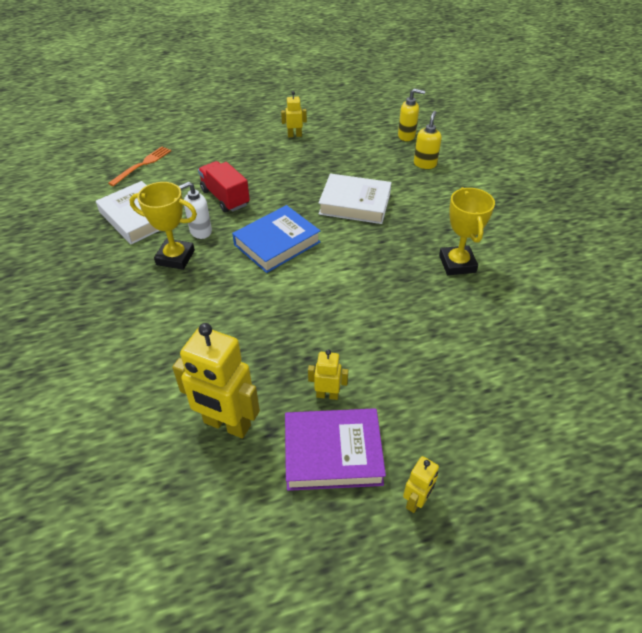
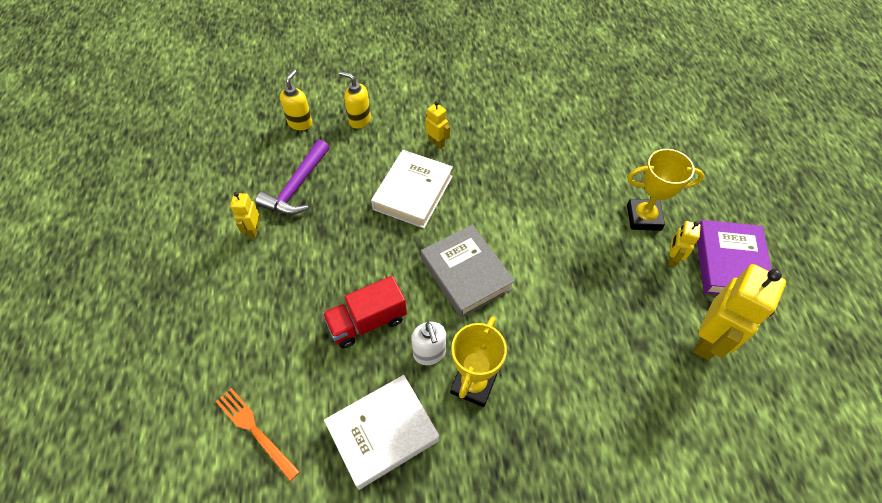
camera: 80 degrees left, 10 degrees up
(277, 243) = (466, 274): blue book -> grey book
(340, 146) = (297, 186): none -> purple hammer
(416, 501) = (764, 218): yellow robot -> yellow robot (437, 143)
(457, 264) = (520, 134): yellow trophy -> yellow trophy (643, 217)

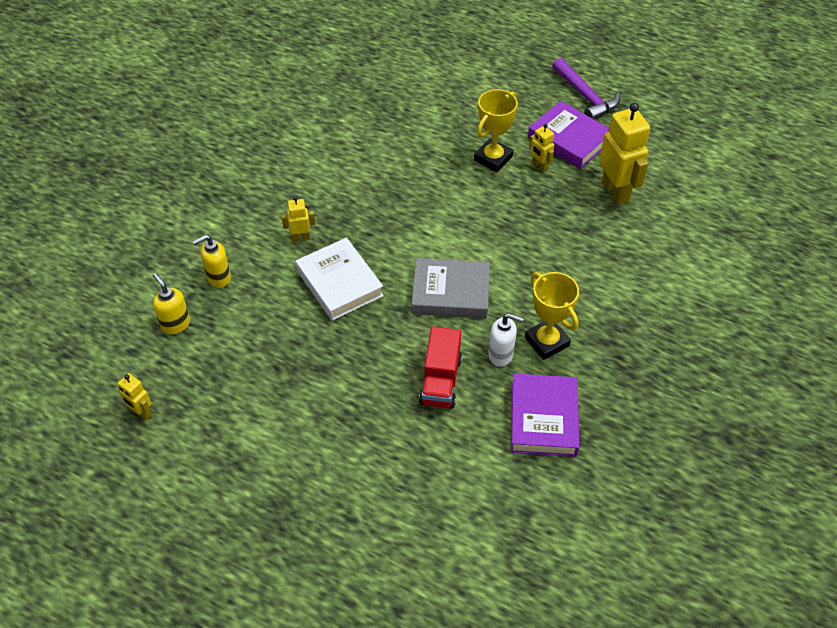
camera: 55 degrees left, 5 degrees down
(253, 230) = (274, 420): yellow robot -> yellow robot (141, 413)
(255, 431) = (479, 505): orange fork -> none
(297, 186) = (253, 363): purple hammer -> purple hammer (585, 96)
(383, 433) = (543, 419): white book -> purple book

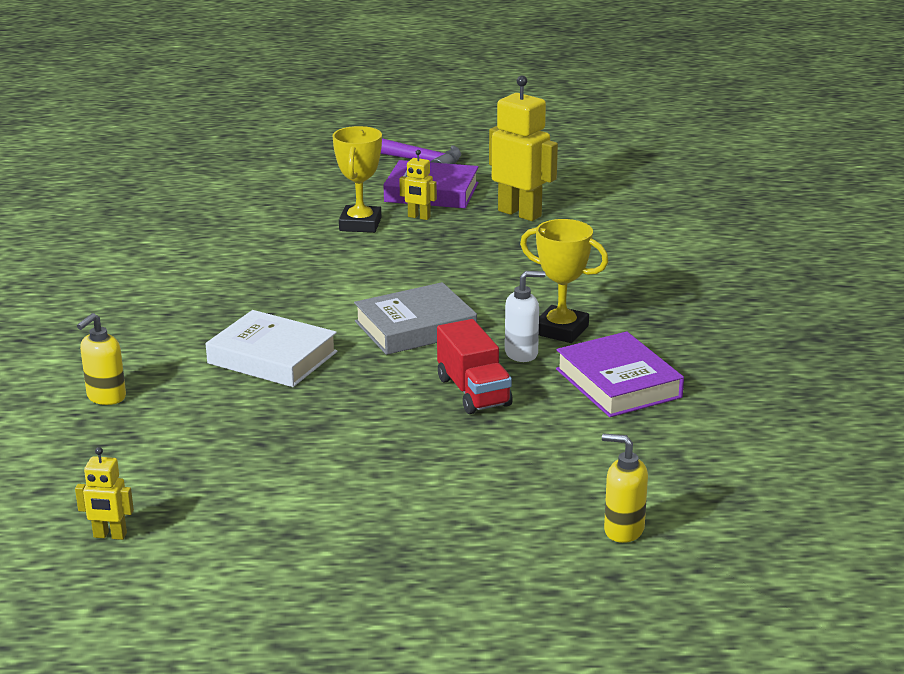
camera: 30 degrees left, 25 degrees down
(175, 324) = (84, 450): yellow soap dispenser -> yellow soap dispenser (623, 530)
(301, 238) = (185, 338): yellow robot -> none

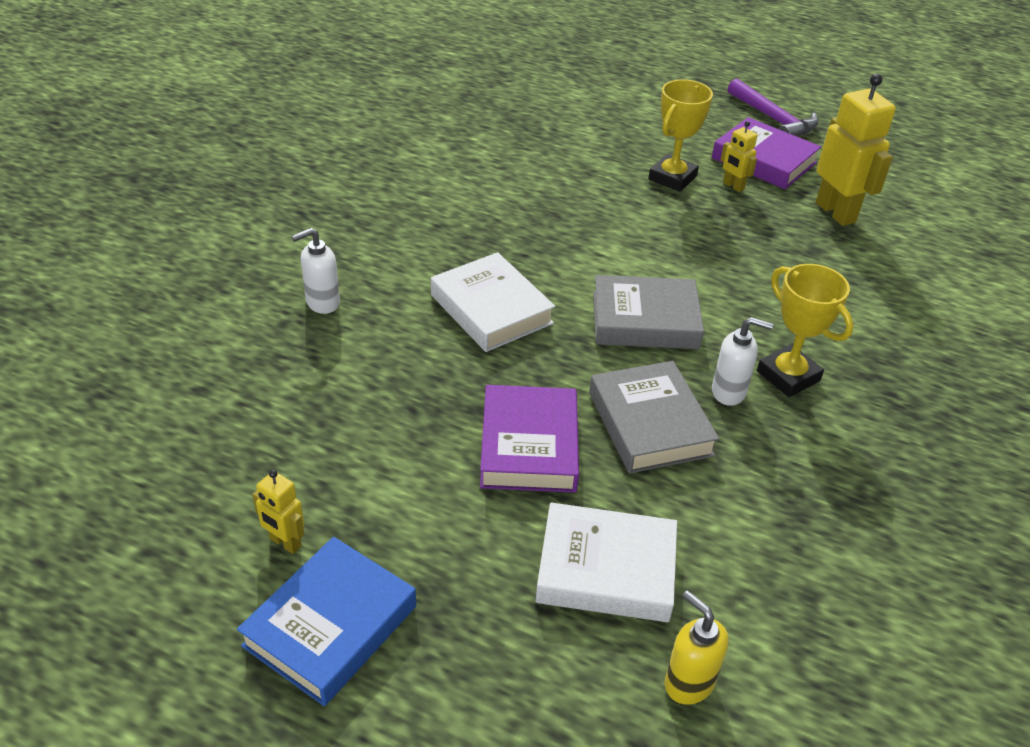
camera: 25 degrees right, 15 degrees up
(106, 397) = (322, 303): yellow soap dispenser -> white soap dispenser
(110, 535) = (213, 468): yellow robot -> yellow robot (285, 543)
(312, 595) = (330, 626): none -> blue book
(473, 392) = (650, 424): red truck -> grey book
(510, 489) = (606, 569): none -> white book
(618, 383) = (806, 470): purple book -> purple book (529, 446)

